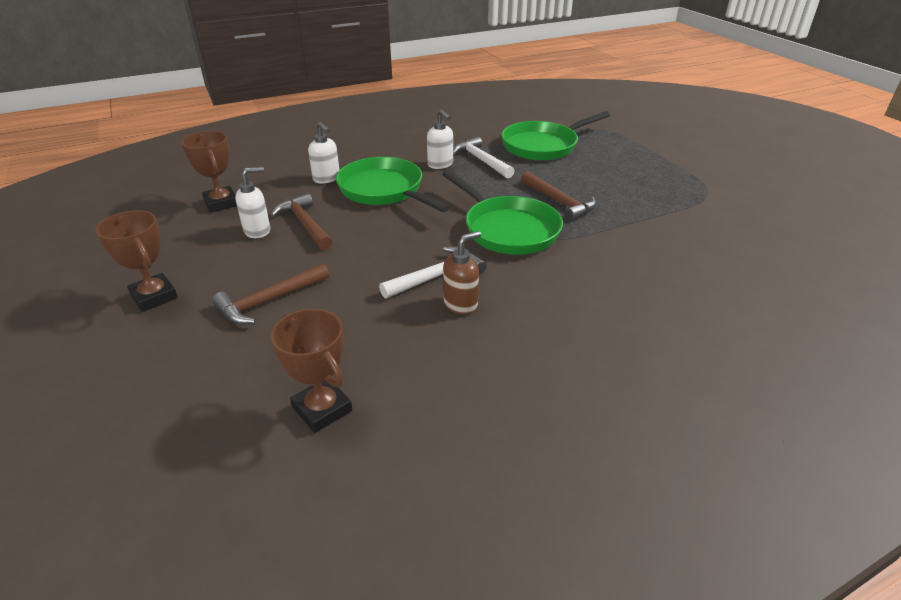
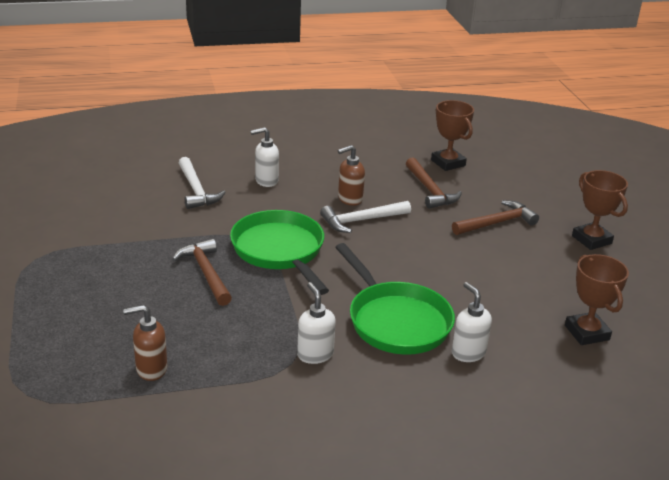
camera: 170 degrees left, 5 degrees down
(258, 231) = (529, 288): white soap dispenser -> white soap dispenser (266, 181)
(305, 224) = (482, 288): brown hammer -> brown hammer (430, 190)
(481, 160) = (256, 353): white hammer -> white hammer (196, 190)
(543, 146) = (151, 369): green pan -> brown soap dispenser

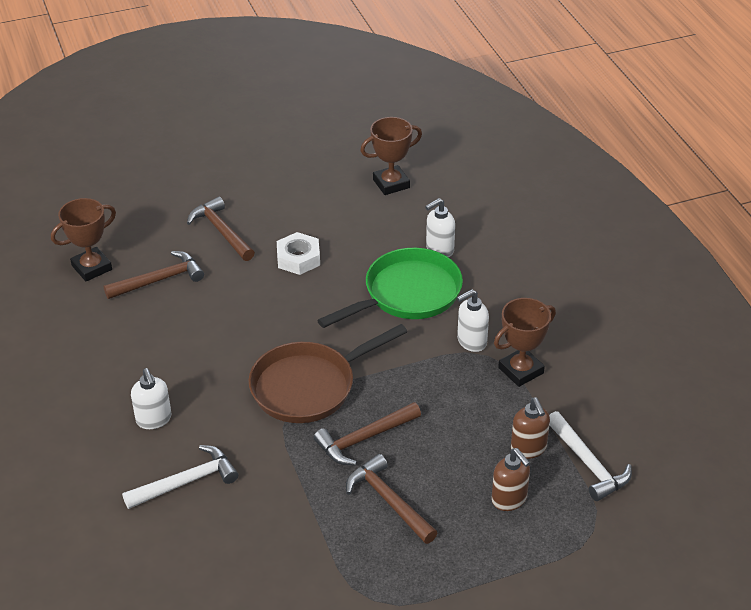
camera: 95 degrees left, 10 degrees up
(129, 278) = (388, 501): none -> brown hammer
(280, 251) = (309, 386): green pan -> brown pan
(349, 199) = (189, 342): brown soap dispenser -> brown soap dispenser (509, 499)
(361, 221) = (234, 329): white hammer -> white hammer (588, 463)
(456, 261) = (298, 258): none -> white nut
(591, 240) = (242, 172): brown trophy -> brown trophy (521, 370)

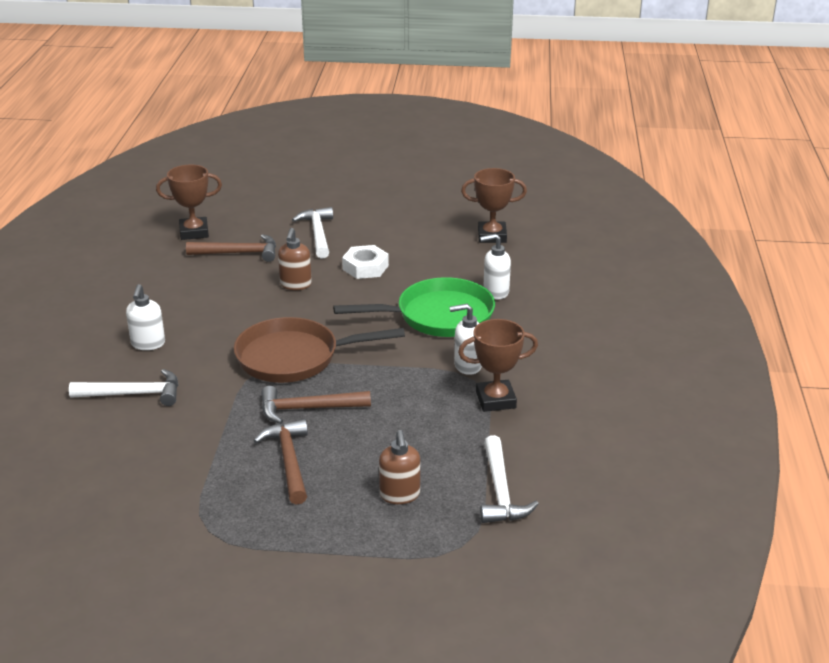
camera: 25 degrees right, 10 degrees down
(221, 231) = (317, 234): brown hammer -> white hammer
(528, 449) = (452, 461): brown soap dispenser -> brown soap dispenser (295, 285)

